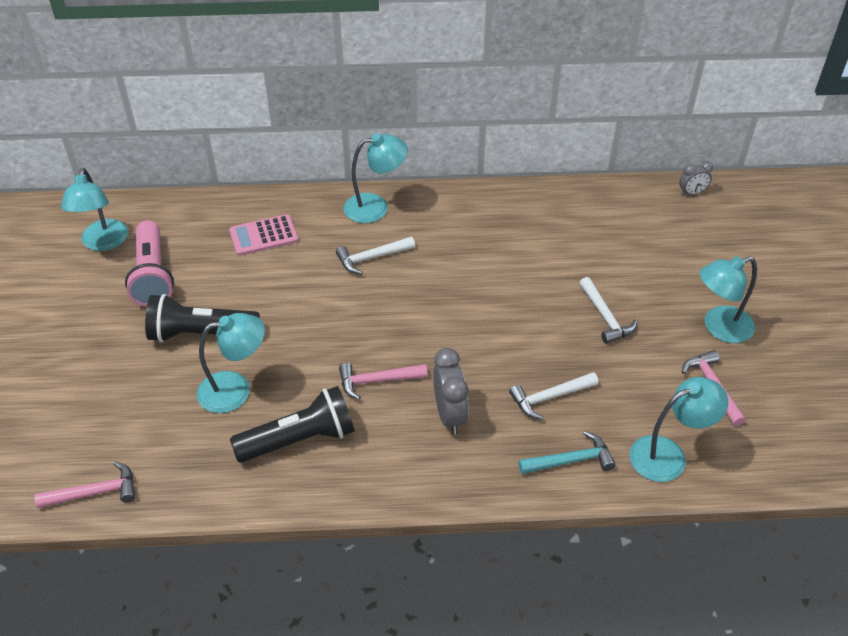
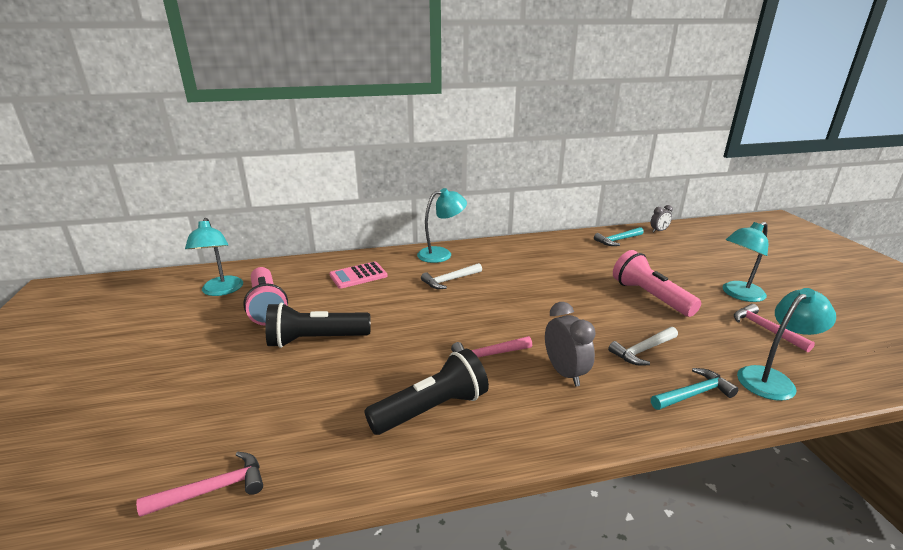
camera: 10 degrees left, 20 degrees down
(235, 389) = (357, 376): turquoise lamp -> none
(605, 317) = (650, 297): white hammer -> pink flashlight
(621, 207) = (617, 240): none -> turquoise hammer

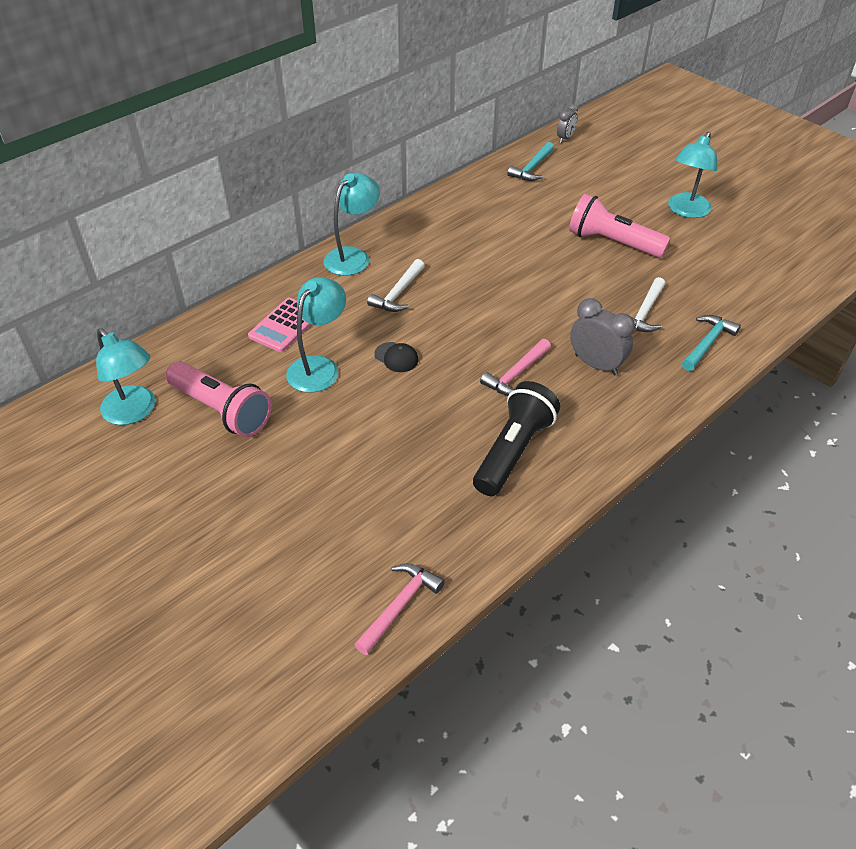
camera: 30 degrees left, 20 degrees up
(316, 340) = (328, 428): black flashlight -> none
(409, 315) = (396, 357): none -> black cap
(765, 329) = (727, 247): pink hammer -> none
(772, 379) = (755, 303): turquoise lamp -> turquoise lamp (319, 367)

